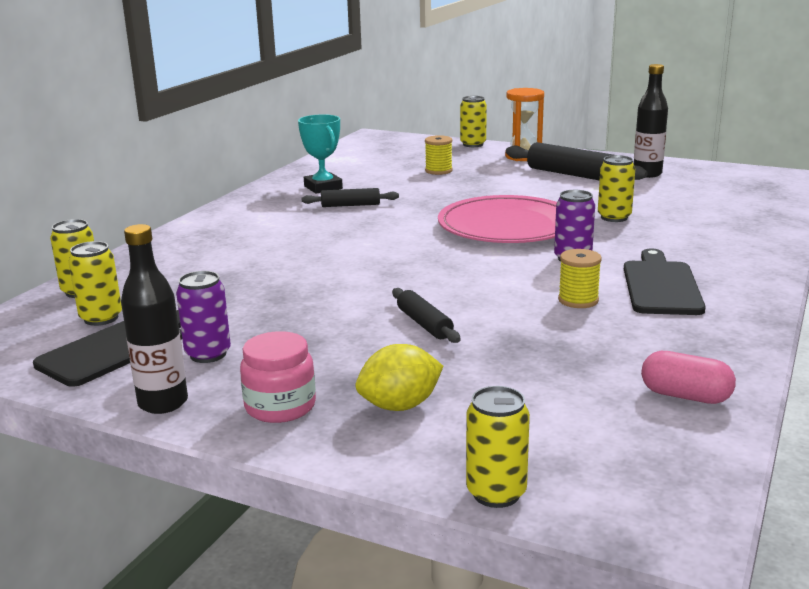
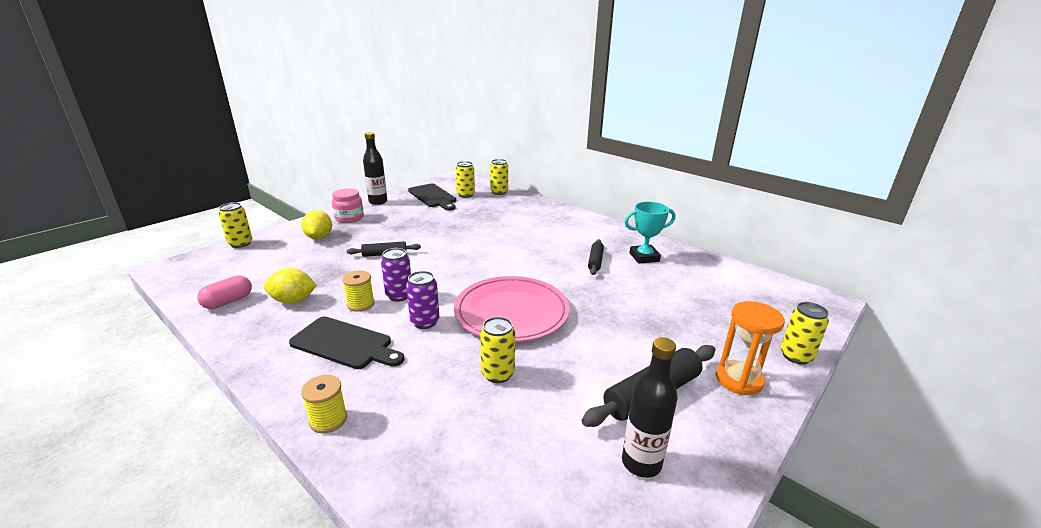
camera: 105 degrees right, 5 degrees up
(208, 354) = (408, 210): purple can -> purple can (399, 295)
(438, 171) = (683, 313): yellow spool -> yellow spool (328, 419)
(622, 346) = (293, 300): none -> yellow lemon

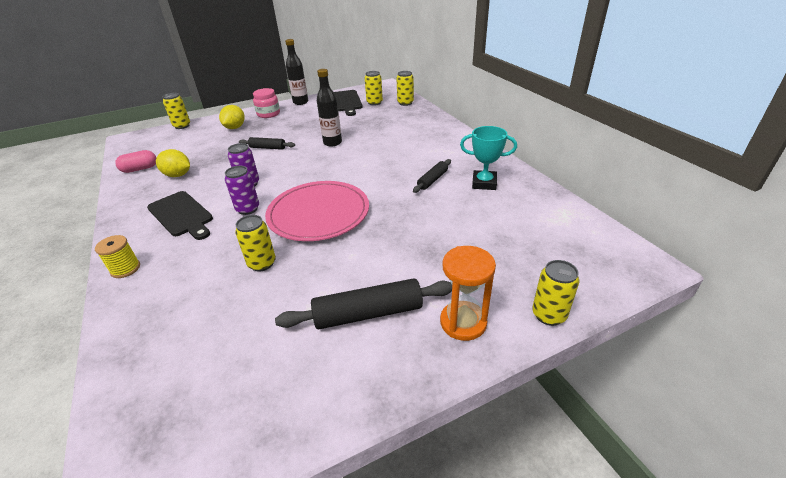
camera: 25 degrees right, 10 degrees up
(361, 304) = (217, 186): yellow spool -> none
(641, 463) = (303, 370): black bottle -> black bottle (332, 143)

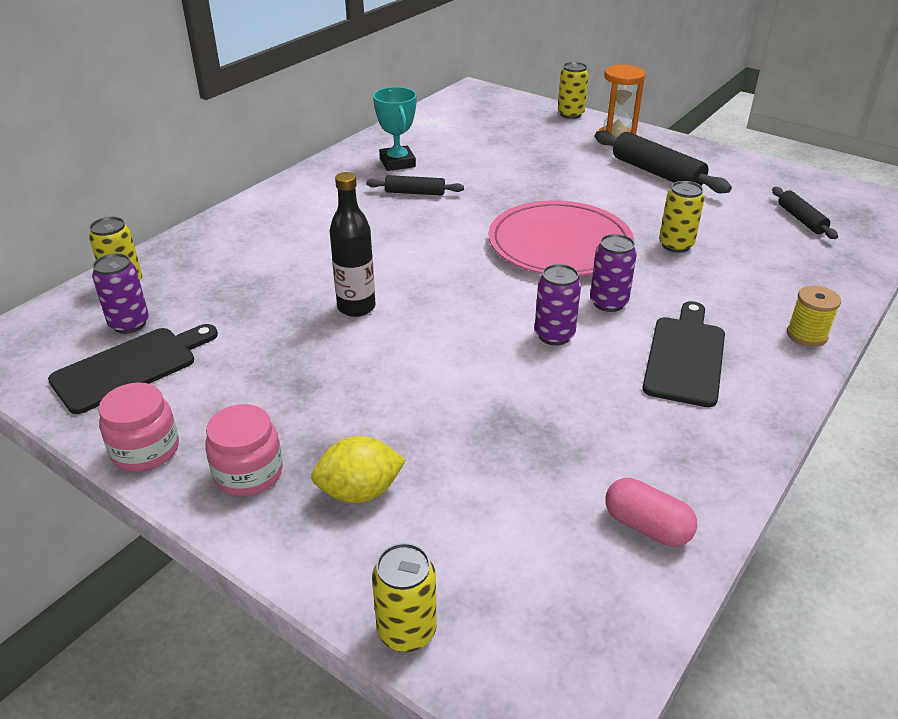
camera: 120 degrees left, 0 degrees up
(178, 175) = (609, 442): yellow lemon -> none
(268, 148) = (424, 378): black rolling pin -> black rolling pin (801, 219)
(300, 102) = (145, 450): black bottle -> pink jar
(374, 103) = (129, 324): yellow can -> purple can

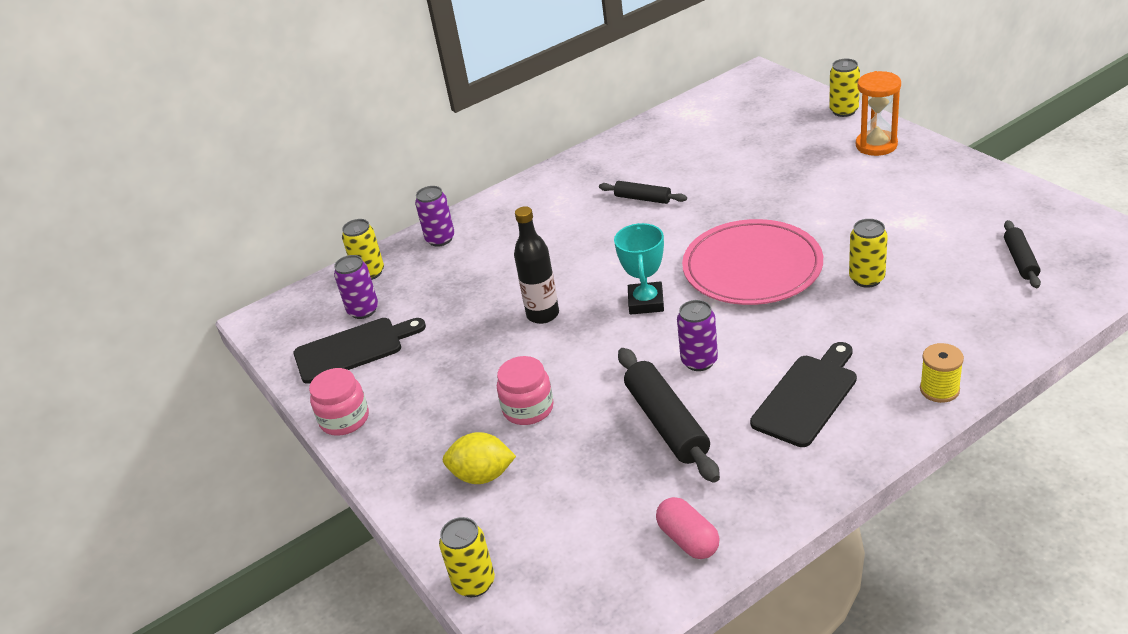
camera: 25 degrees right, 0 degrees up
(248, 473) = (409, 448): pink jar -> pink jar (528, 408)
(397, 162) = (641, 162): turquoise trophy -> turquoise trophy (646, 302)
(608, 303) = (766, 334): purple can -> purple can (440, 239)
(657, 173) = (896, 192): black rolling pin -> black rolling pin (667, 423)

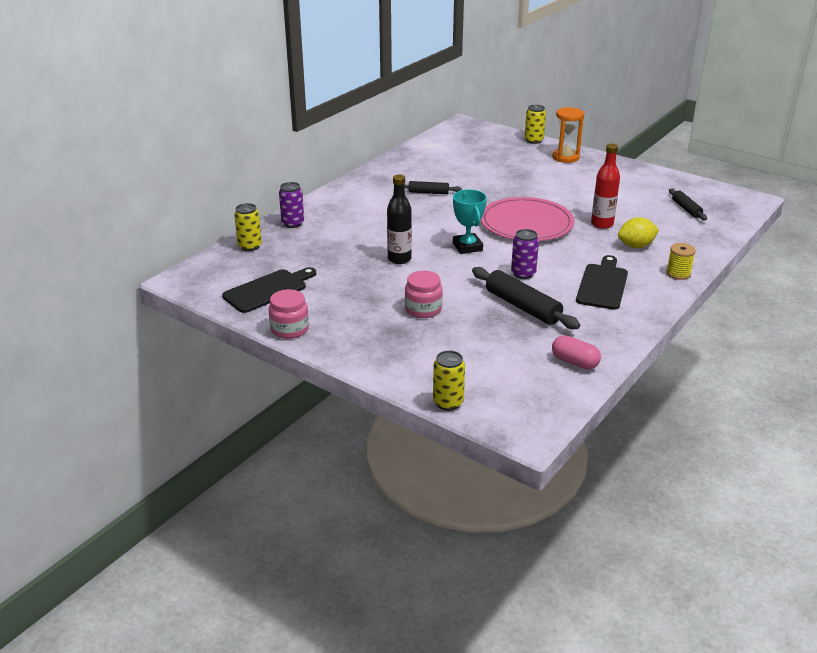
camera: 25 degrees left, 5 degrees down
(363, 310) = (260, 268): purple can -> none
(482, 475) = (415, 347): yellow lemon -> yellow lemon (636, 246)
(866, 279) = (602, 224): yellow can -> red bottle

